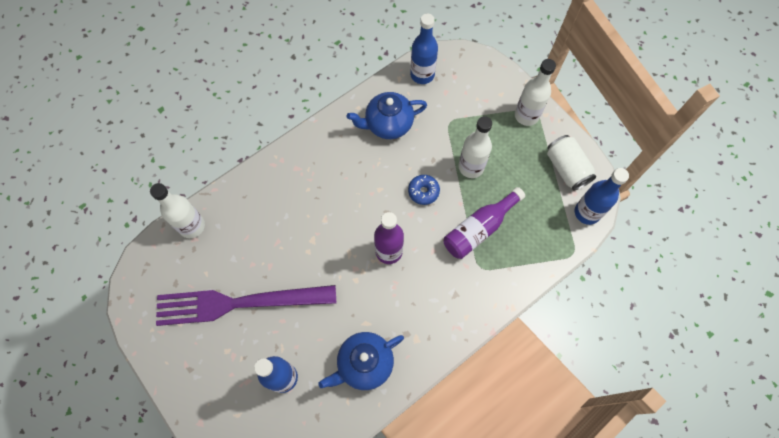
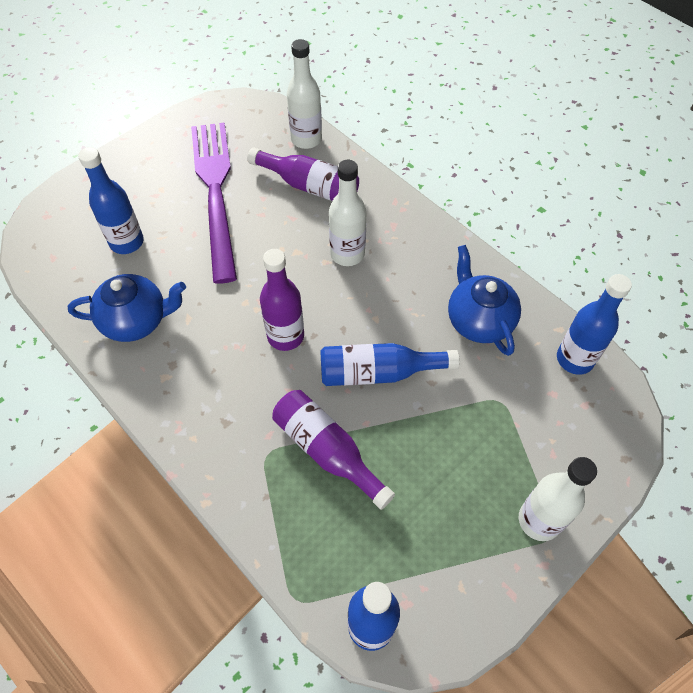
camera: 85 degrees right, 10 degrees down
(246, 226) = (309, 186): none -> purple bottle
(364, 364) = (136, 321): blue teapot -> blue teapot turned 120 degrees clockwise
(423, 191) = (379, 372): blue donut -> blue bottle
(471, 167) = (428, 435): white bottle -> white bottle (347, 254)
(566, 168) = (450, 590): white can -> none

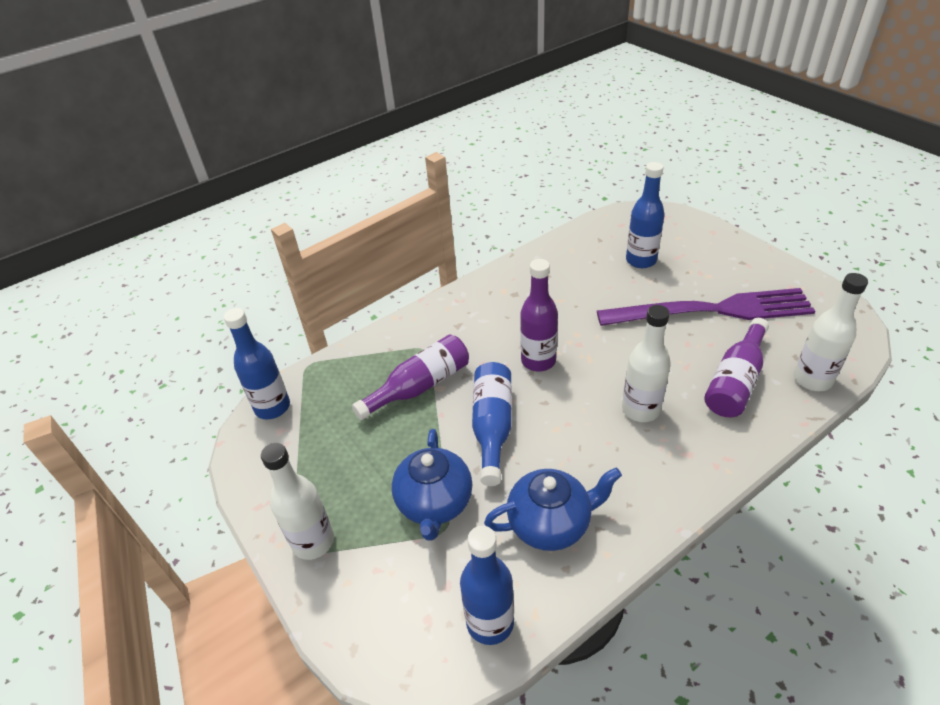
camera: 100 degrees right, 15 degrees down
(136, 321) = (558, 272): blue teapot -> blue teapot (435, 503)

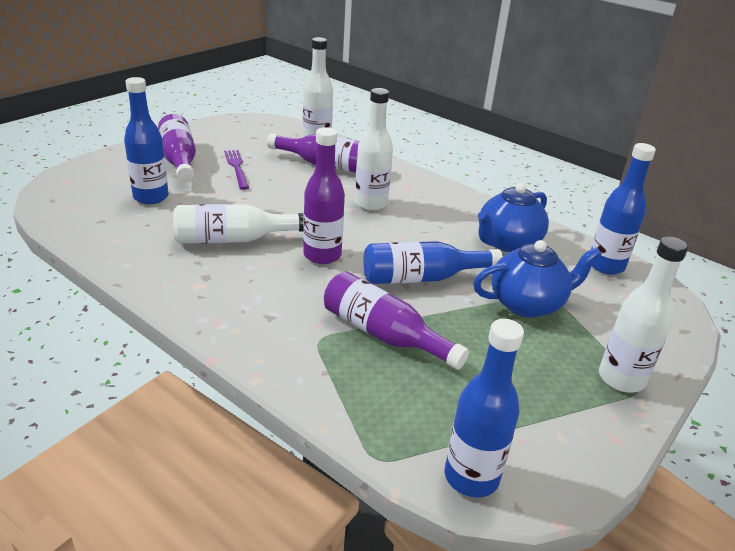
camera: 110 degrees left, 10 degrees down
(550, 523) = (507, 243): blue teapot -> blue teapot turned 105 degrees counterclockwise
(568, 308) = (234, 239): none -> white bottle
(712, 310) = (237, 167): purple fork -> purple fork, size x0.43
(721, 273) = (179, 160): none -> purple bottle

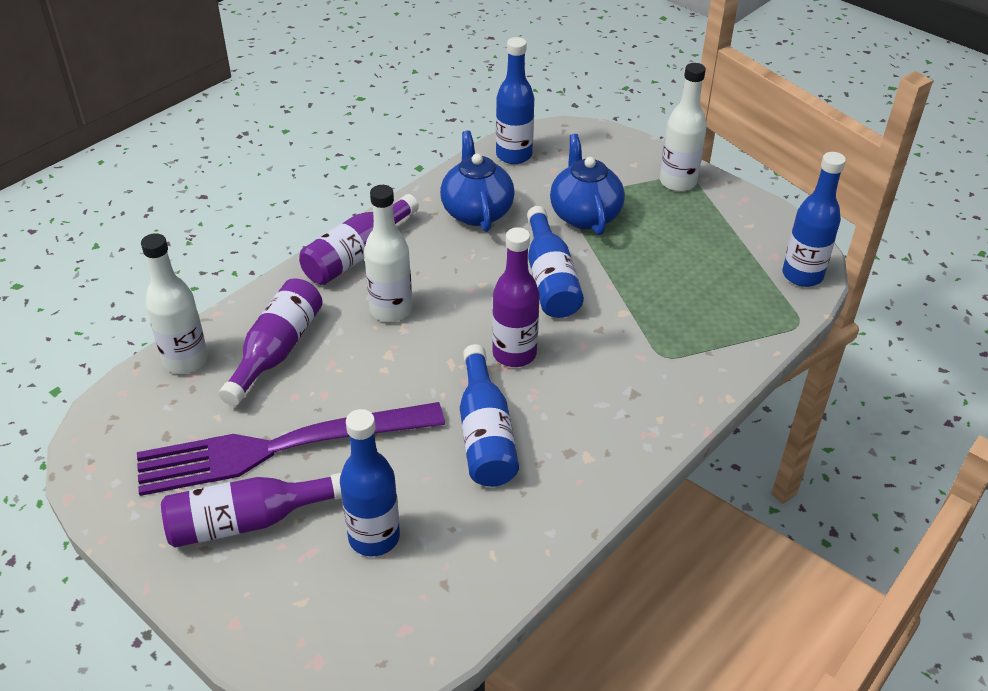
camera: 85 degrees left, 10 degrees up
(234, 239) = (485, 434): white bottle -> blue bottle
(237, 167) = (280, 447): purple fork -> purple fork, size x2.31
(384, 334) = (648, 311): purple bottle -> purple bottle (357, 254)
(507, 243) = (476, 211): blue teapot -> blue teapot turned 150 degrees counterclockwise

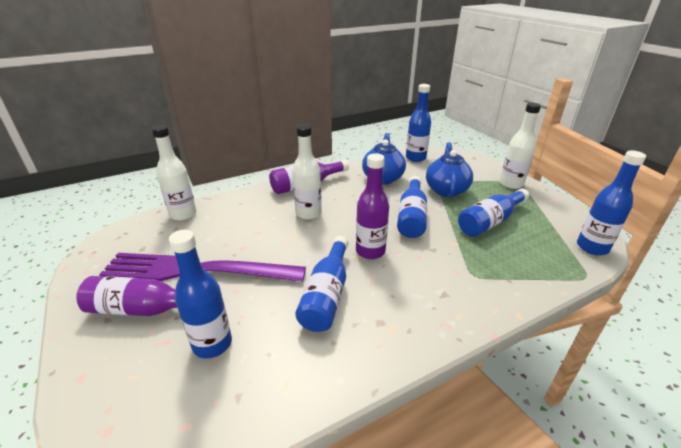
camera: 20 degrees right, 10 degrees down
(276, 351) = (233, 220): purple bottle -> none
(664, 262) = (490, 221): none -> blue bottle

